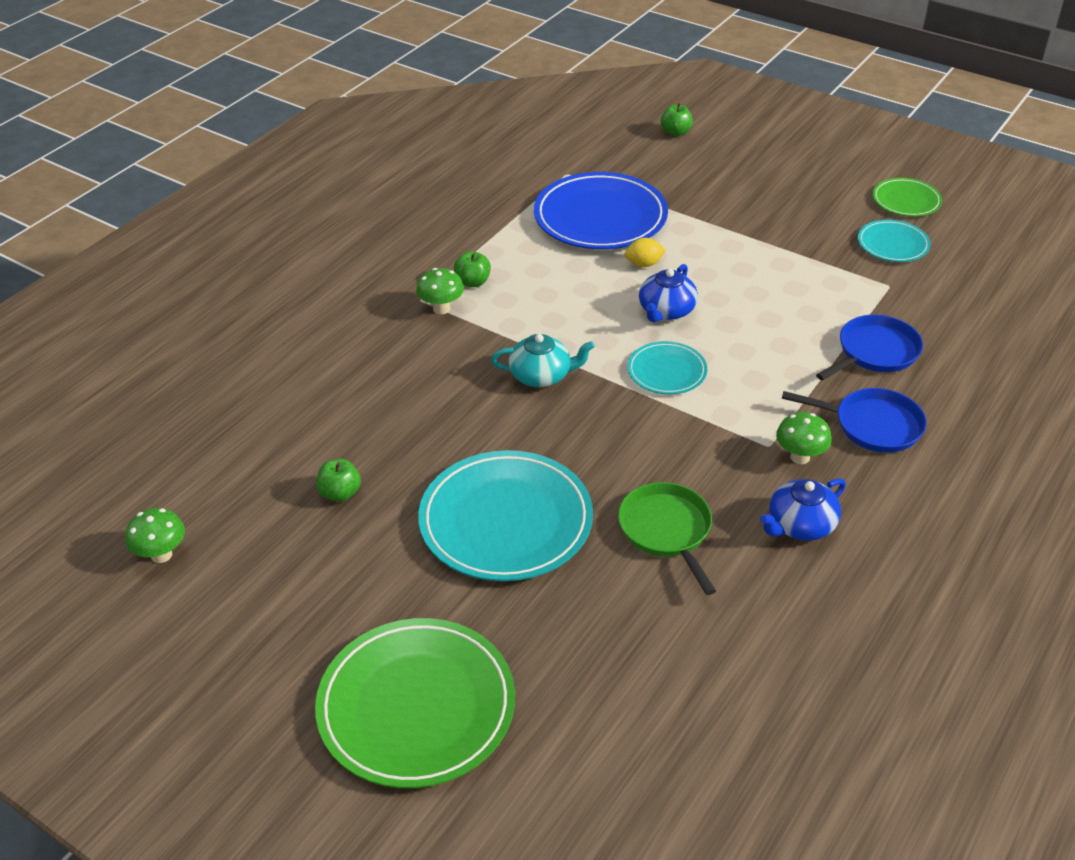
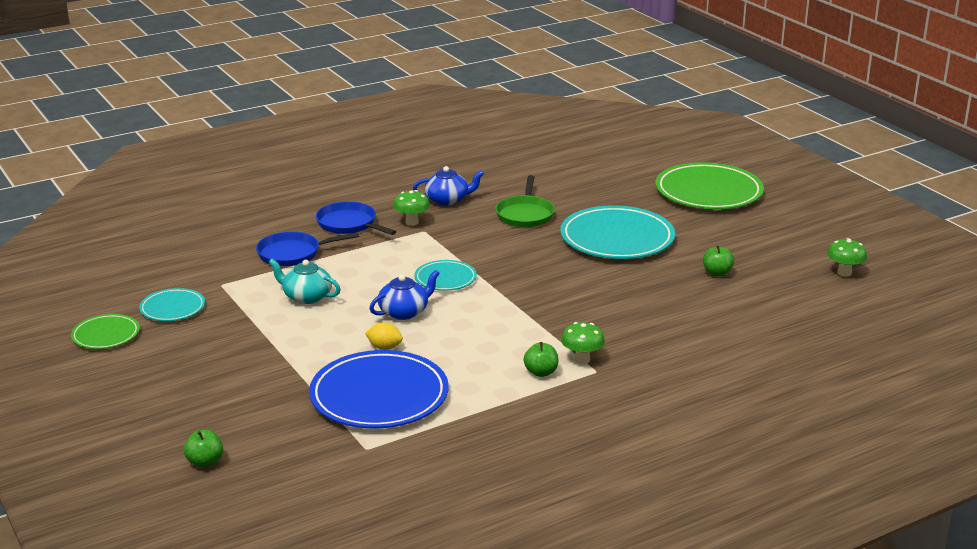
camera: 155 degrees left, 15 degrees down
(541, 375) = (536, 298): turquoise teapot -> turquoise teapot (306, 297)

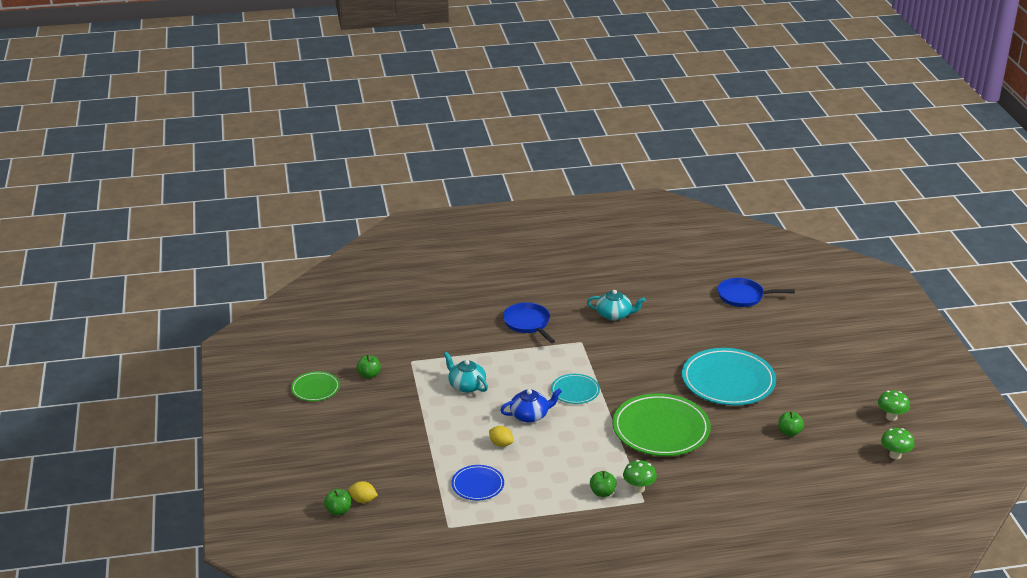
camera: 20 degrees right, 5 degrees up
(172, 308) = (369, 375): turquoise plate -> green apple
(233, 443) = (363, 500): none -> yellow lemon
(293, 253) = (474, 343): blue pan -> blue pan (743, 296)
(379, 396) = (477, 485): blue plate -> blue plate, size x0.52
(412, 222) = (576, 331): green mushroom -> green mushroom (891, 417)
(447, 200) = (614, 315): blue teapot -> turquoise teapot
(525, 214) = (667, 342): green pan -> none
(708, 192) = (830, 349): green plate -> green plate (661, 429)

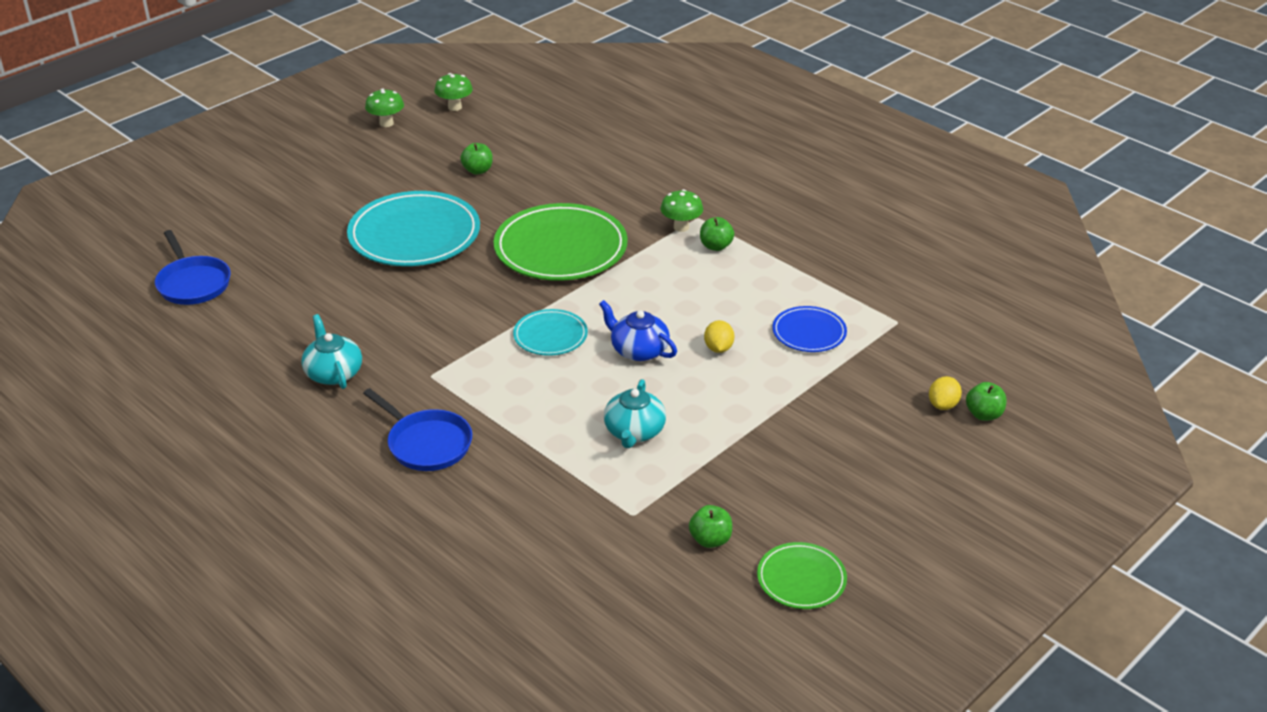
camera: 125 degrees left, 5 degrees up
(363, 500) = (943, 405): yellow lemon -> yellow lemon turned 45 degrees clockwise
(528, 323) = (426, 443): blue pan -> blue pan turned 75 degrees counterclockwise

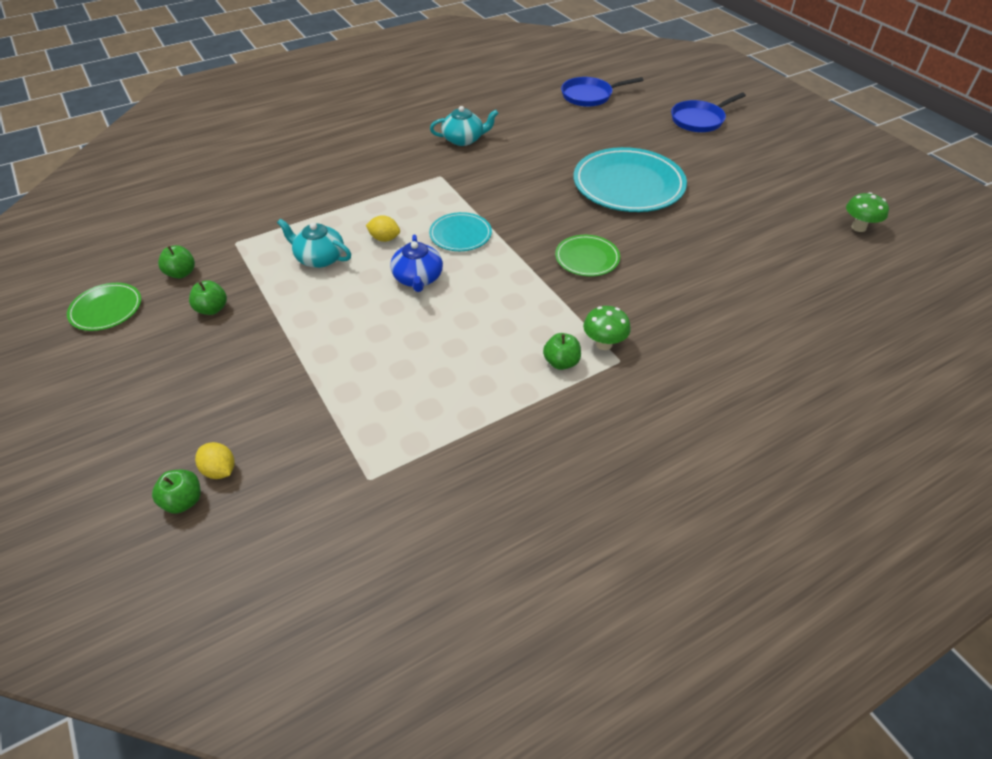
camera: 105 degrees right, 10 degrees up
(386, 123) = (822, 186): green mushroom -> none
(426, 443) = (368, 168): blue pan -> blue pan (699, 120)
(478, 170) = (731, 228): green apple -> green apple (212, 309)
(560, 248) = (587, 258): green plate -> green plate, size x0.52
(638, 350) = (418, 278): blue teapot -> blue teapot turned 120 degrees clockwise
(718, 348) = (395, 327): yellow lemon -> yellow lemon (384, 238)
(809, 332) = (387, 397): blue plate -> none

